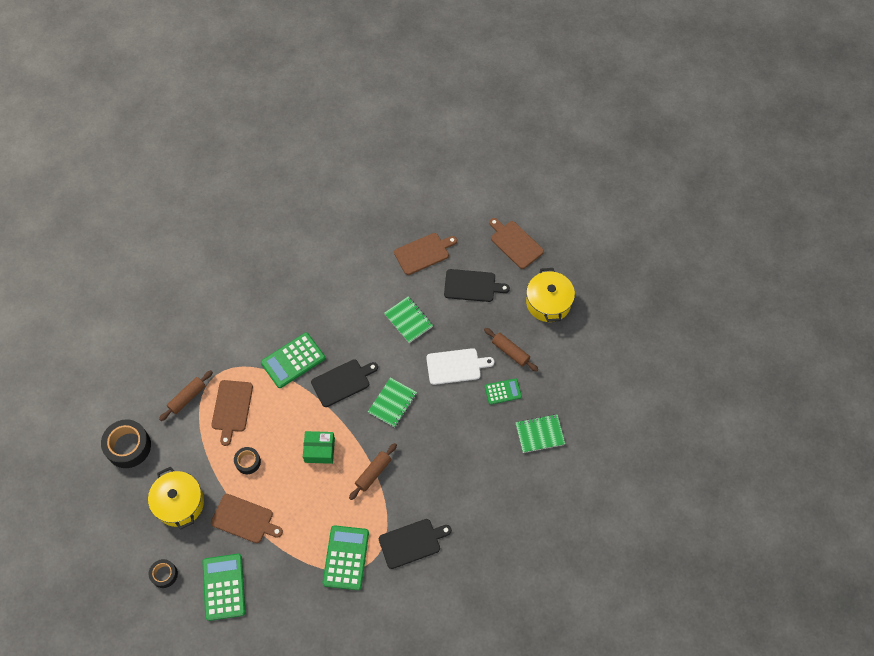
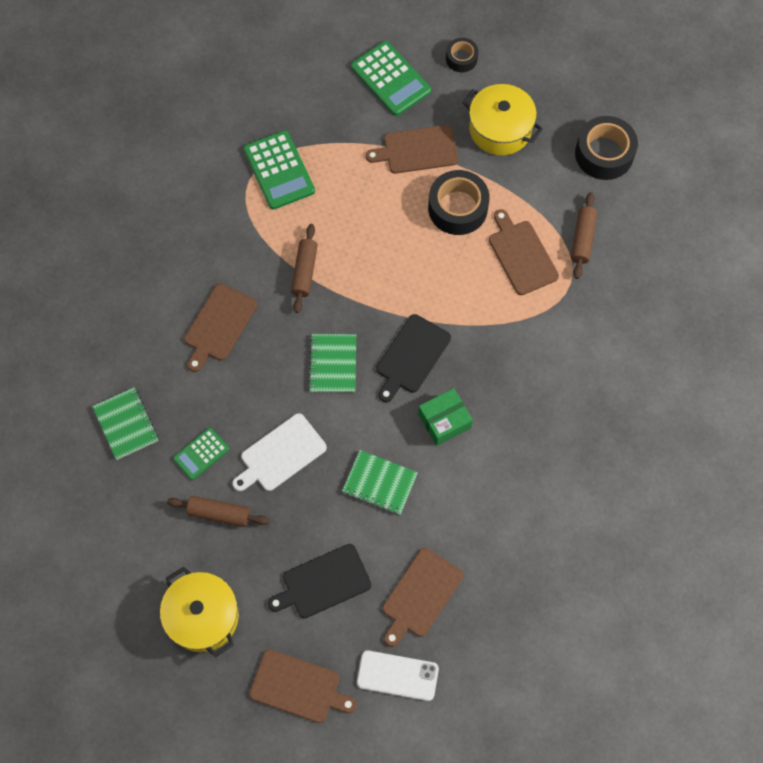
camera: 150 degrees right, 5 degrees up
(248, 462) = (457, 208): black tape -> black tape, size x1.79
(293, 360) = (491, 349): green calculator -> none
(319, 450) = (384, 263): green box -> green box (444, 421)
(412, 542) = (214, 222): black cutting board -> none
(449, 467) = (219, 325): none -> brown cutting board
(460, 223) = (397, 675): none -> white phone
(539, 434) = (126, 424): green notebook -> green notebook turned 75 degrees counterclockwise

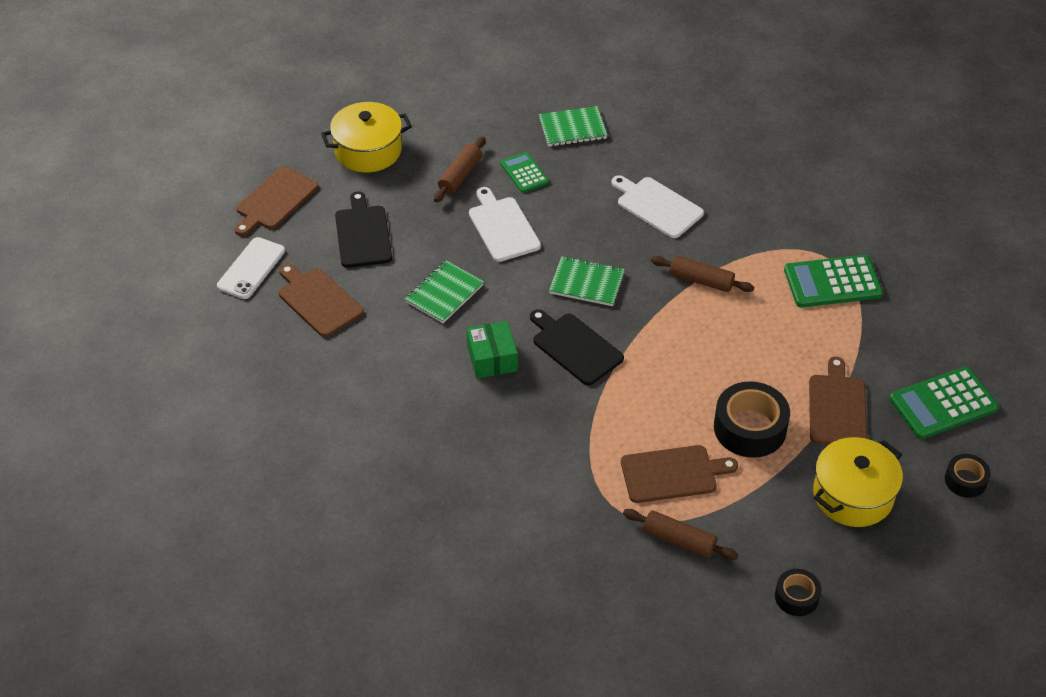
camera: 105 degrees right, 20 degrees down
(219, 325) = (657, 206): brown cutting board -> white cutting board
(604, 154) = (796, 597): black tape -> black tape, size x0.56

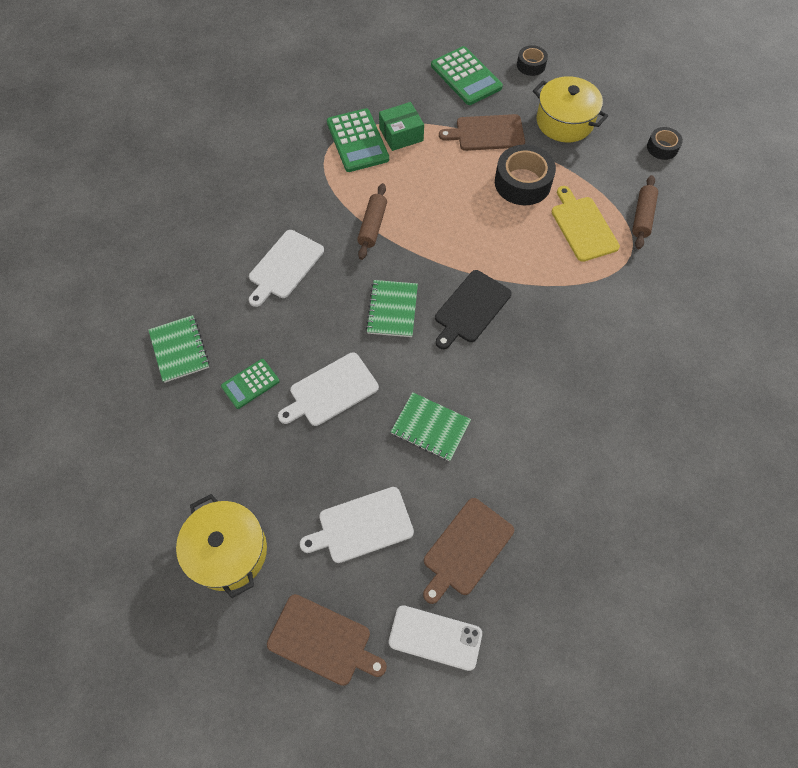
camera: 100 degrees left, 15 degrees up
(363, 234) = (361, 526): black cutting board -> white cutting board
(460, 175) = (260, 444): brown rolling pin -> none
(492, 358) = (501, 372): green box -> green box (401, 134)
(673, 474) = (583, 226): brown cutting board -> yellow cutting board

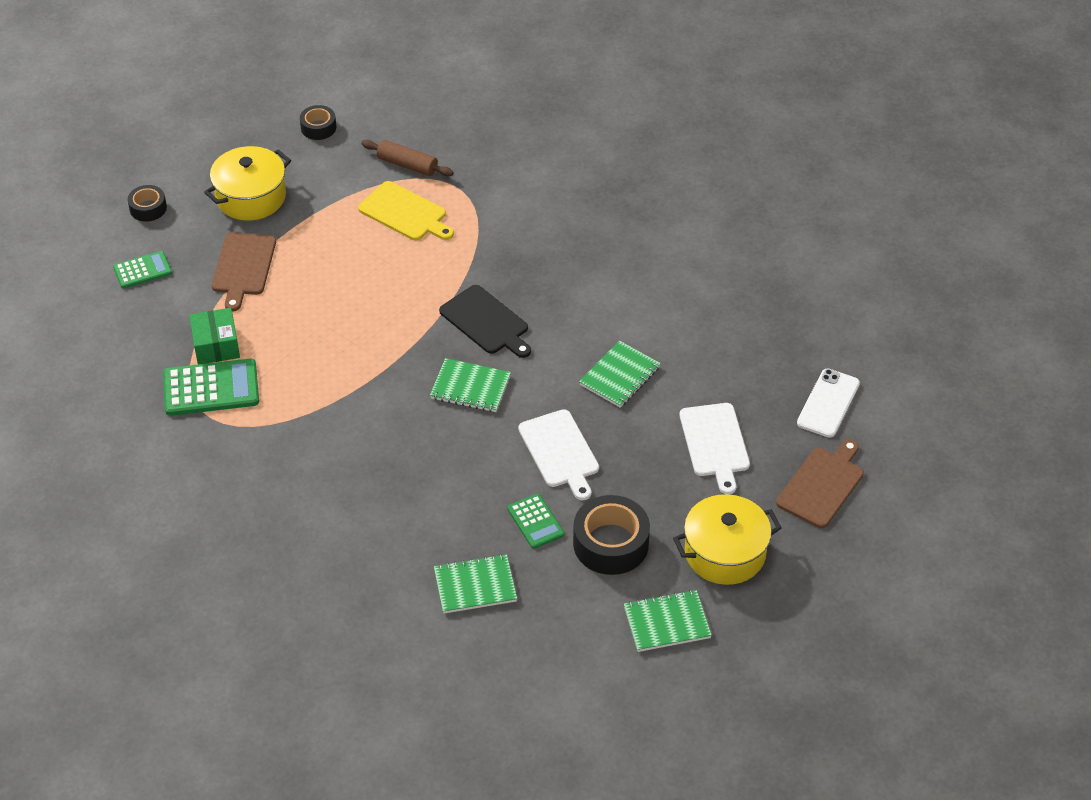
camera: 80 degrees left, 15 degrees down
(146, 508) = (667, 622): none -> green notebook
(284, 266) = (384, 478): white cutting board -> none
(372, 226) = (349, 390): brown rolling pin -> none
(466, 76) = (142, 270): green calculator -> green calculator, size x0.59
(466, 549) = (750, 369): brown cutting board -> none
(522, 183) = (329, 250): black tape -> black tape (611, 543)
(583, 226) = (405, 213): yellow cutting board -> yellow cutting board turned 135 degrees counterclockwise

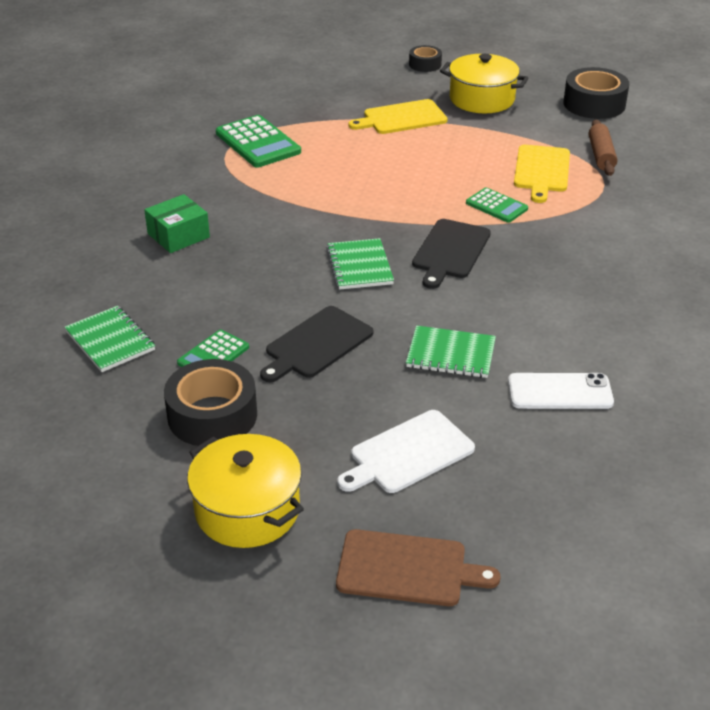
camera: 65 degrees right, 10 degrees down
(142, 270) = (358, 81): green calculator -> green calculator (496, 206)
(216, 345) = (306, 131): green box -> green box (178, 235)
(243, 267) = (401, 118): brown cutting board -> yellow cutting board
(318, 127) = (594, 104): black tape -> black tape, size x1.79
(560, 452) = (316, 344): white cutting board -> black cutting board
(667, 622) = (120, 491): green notebook -> none
(828, 403) = (546, 536): white phone -> white phone (560, 392)

